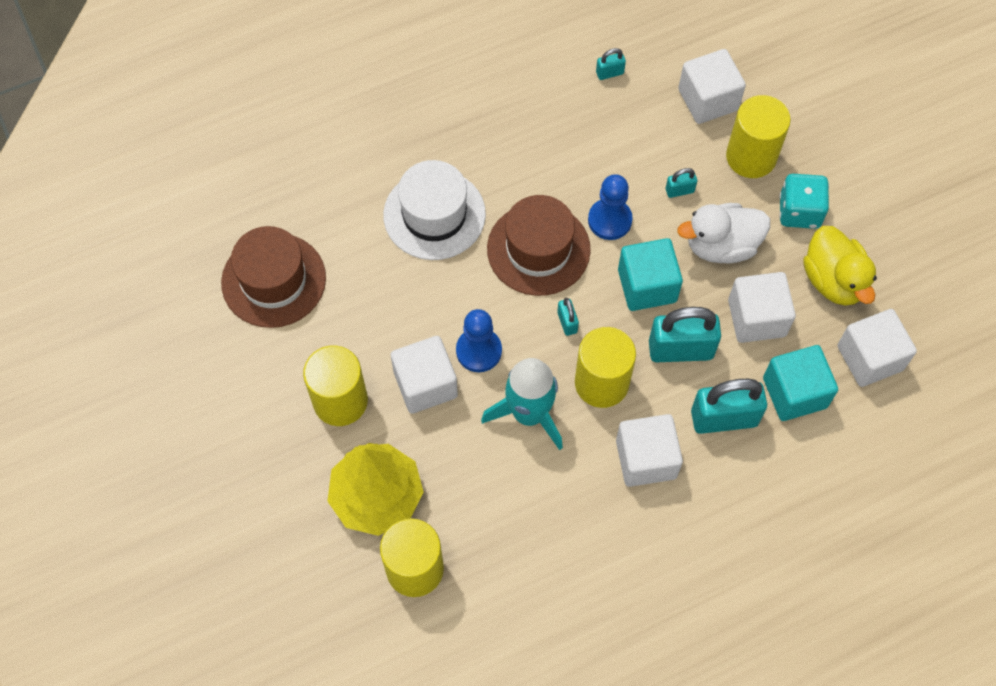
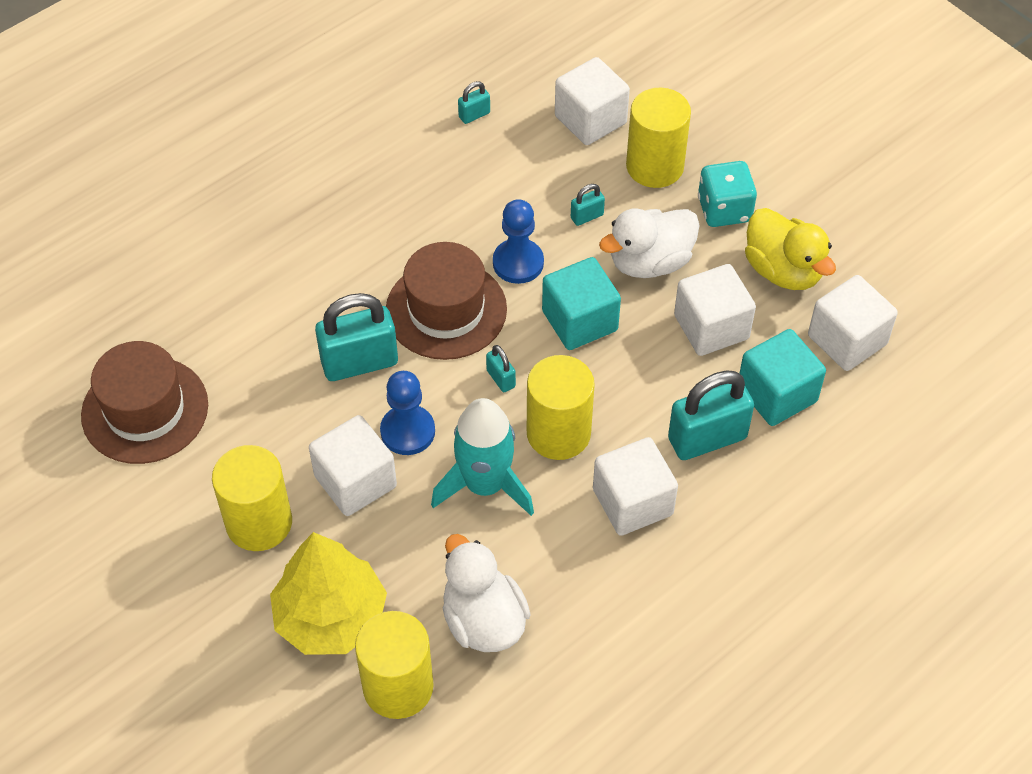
camera: 15 degrees left, 10 degrees down
(434, 214) = (316, 300): white hat -> none
(497, 530) = (483, 620): none -> white duck
(680, 349) = (637, 378): turquoise padlock -> turquoise padlock (359, 362)

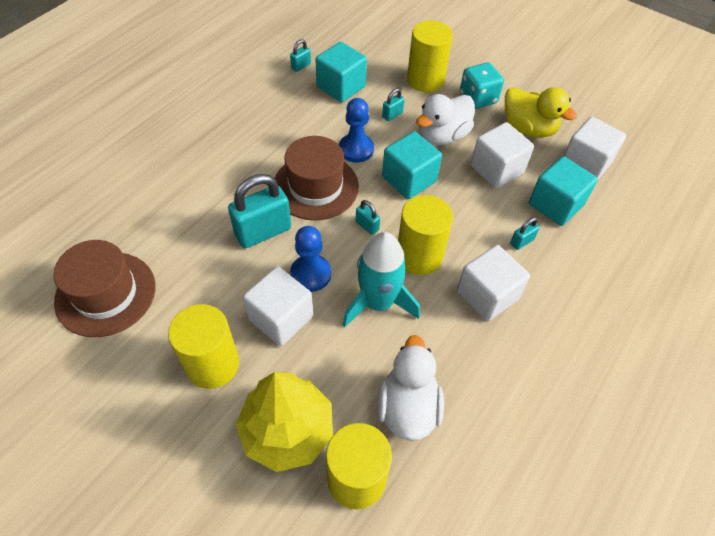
camera: 15 degrees left, 0 degrees up
(483, 620) = (408, 407): white duck -> white duck turned 45 degrees clockwise
(524, 159) = (341, 87): none -> turquoise cube
(590, 120) = (376, 59): white cube -> none
(707, 438) = (521, 242): turquoise padlock -> turquoise padlock, size x0.46

